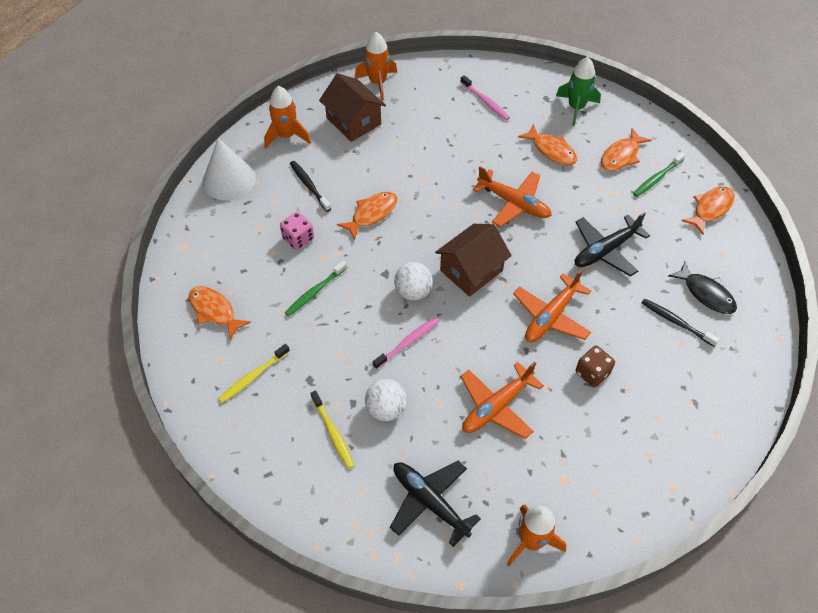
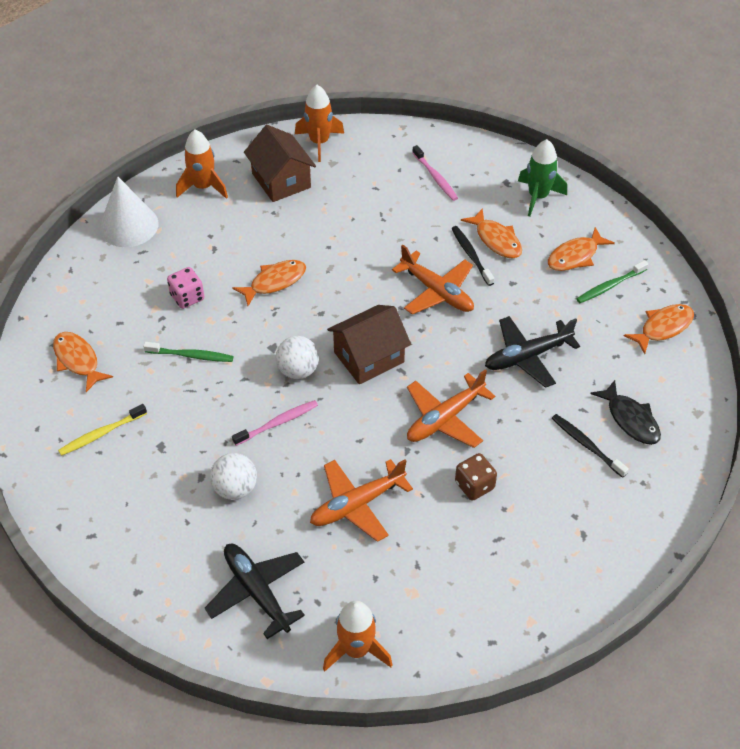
camera: 10 degrees right, 5 degrees down
(309, 186) = (214, 243): black toothbrush -> black toothbrush (471, 255)
(315, 292) = (191, 355): green toothbrush -> green toothbrush turned 135 degrees counterclockwise
(333, 432) = (171, 504): yellow toothbrush -> none

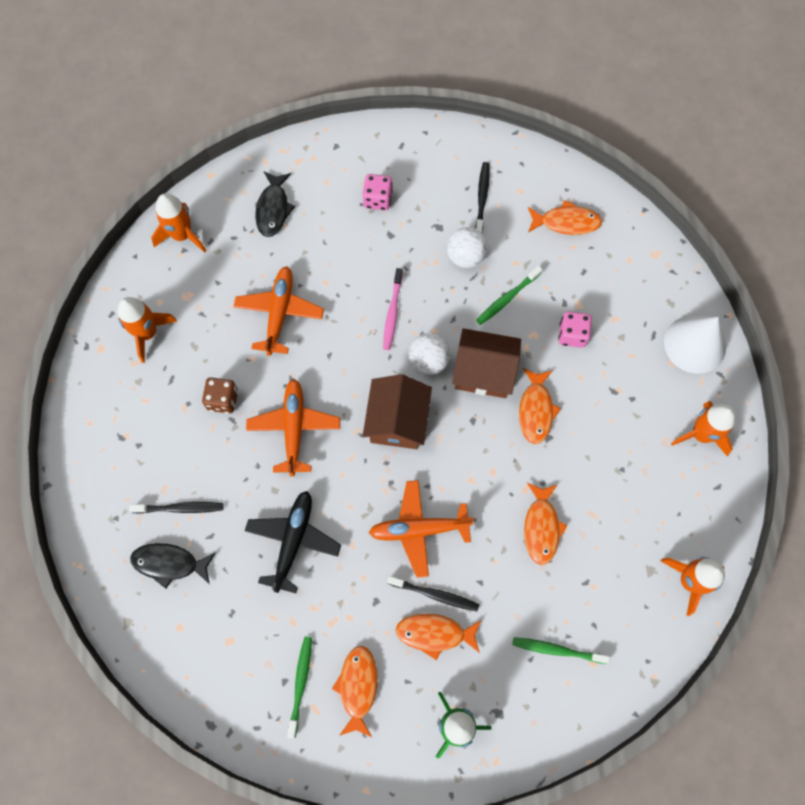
camera: 130 degrees right, 20 degrees up
(101, 434) = (482, 198): yellow toothbrush -> black toothbrush
(171, 512) = (377, 199): none -> pink dice
(235, 488) = (361, 248): white ball -> white ball (465, 256)
(257, 591) = (273, 209): black plane -> black fish
(281, 180) = (660, 506): brown house -> brown house (484, 372)
(435, 177) = (557, 650): pink toothbrush -> green toothbrush
(478, 594) = (147, 333): none -> orange rocket
(663, 328) = (221, 683): orange fish -> orange fish (541, 527)

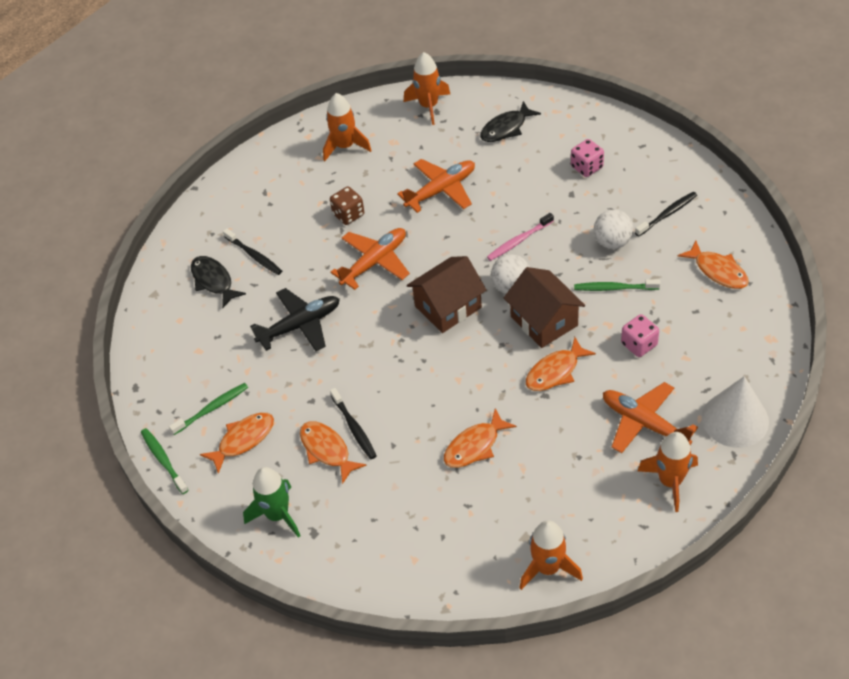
camera: 50 degrees right, 20 degrees down
(419, 529) = (388, 381): orange plane -> orange plane (644, 423)
(557, 650) = (398, 529): green toothbrush -> green toothbrush (164, 460)

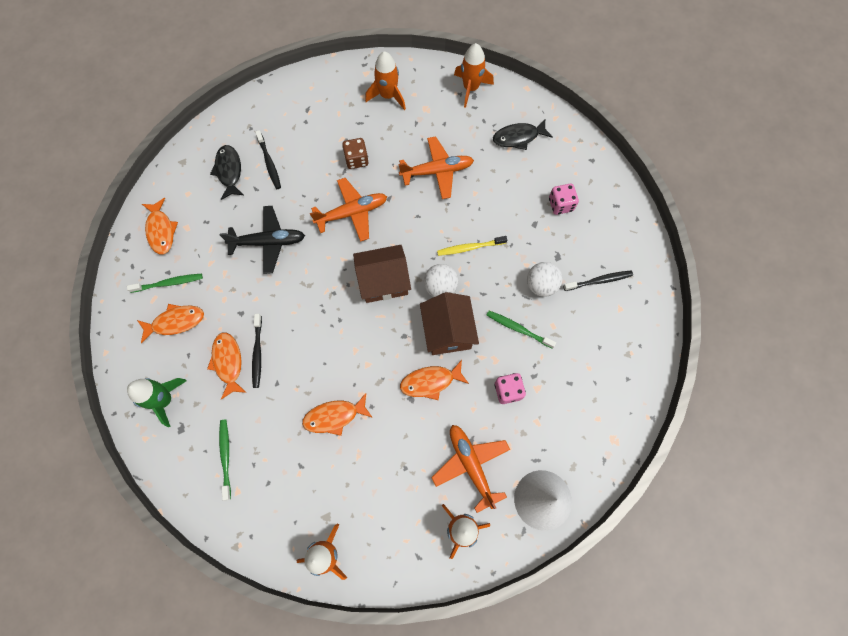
camera: 20 degrees right, 20 degrees up
(164, 460) = (113, 310): green toothbrush -> green toothbrush (226, 457)
(519, 241) = (470, 248): pink toothbrush -> yellow toothbrush
(718, 271) = (609, 355): orange fish -> orange fish (161, 231)

